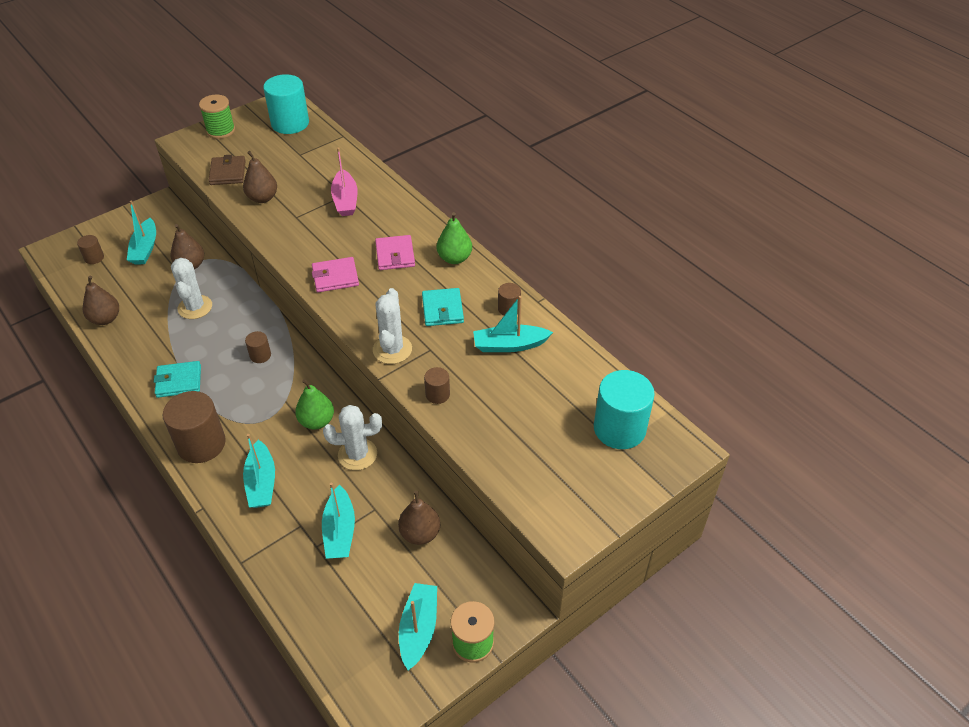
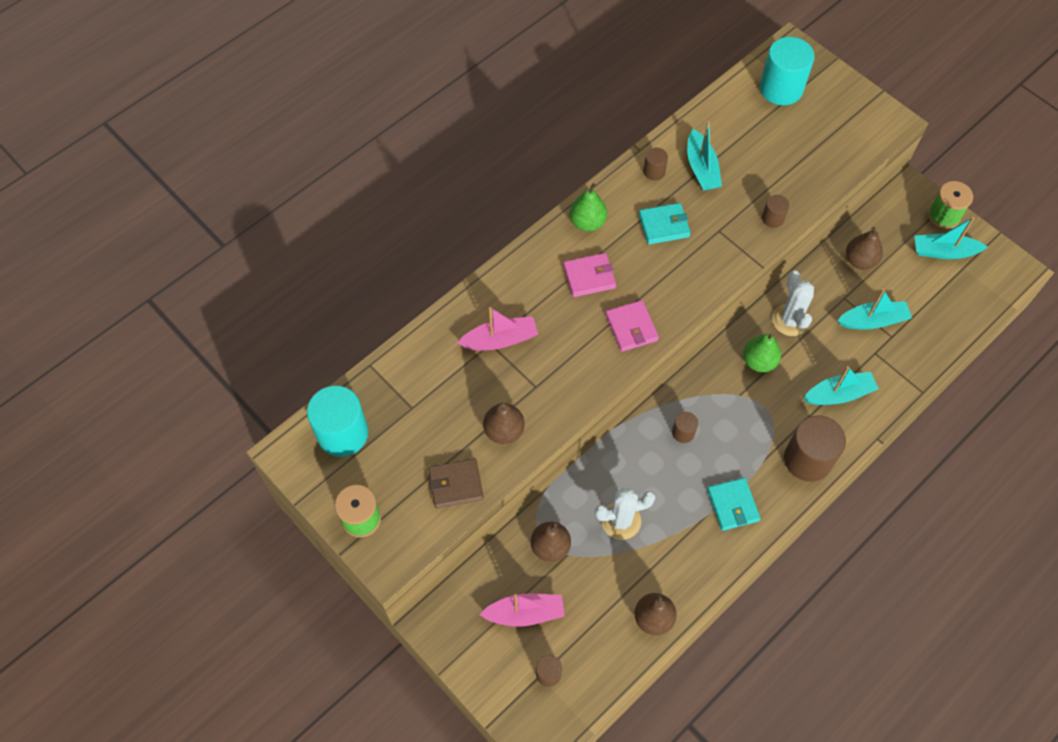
camera: 95 degrees left, 15 degrees up
(145, 249) = (525, 613): turquoise boat -> pink boat
(392, 349) = (725, 261): white cactus -> none

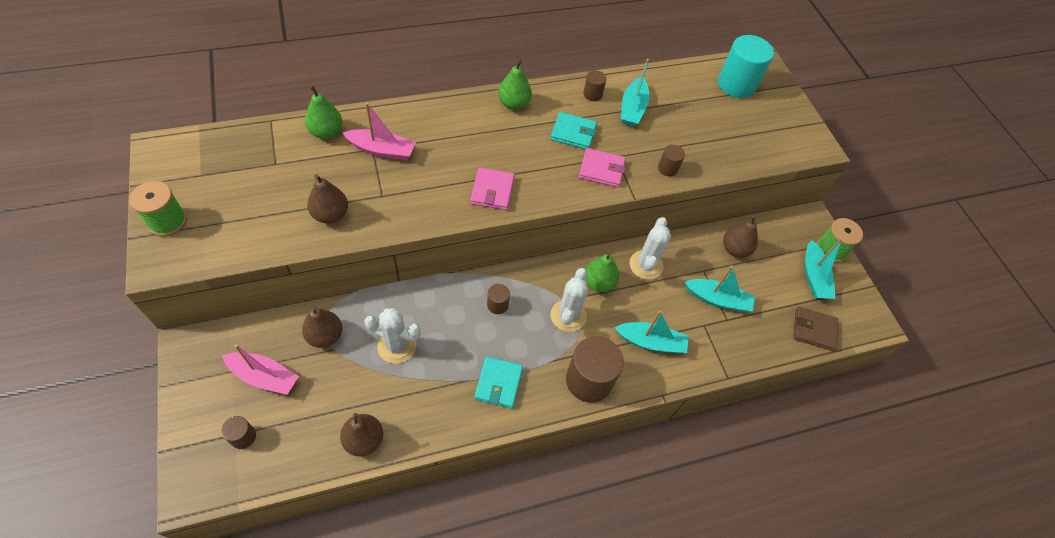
camera: 20 degrees right, 5 degrees down
(342, 433) = (209, 156): turquoise cylinder -> none
(433, 348) = (326, 132): none -> green pear
(455, 484) = (260, 234): brown wallet -> brown wallet (814, 330)
(589, 277) = (486, 140): pink wallet -> pink wallet (601, 170)
(752, 408) = (568, 316): none -> white cactus
(944, 252) = (814, 277): turquoise boat -> turquoise boat turned 120 degrees counterclockwise

